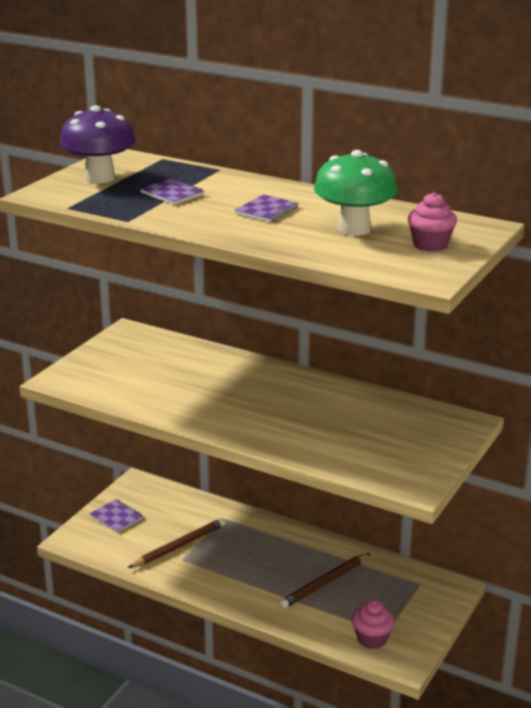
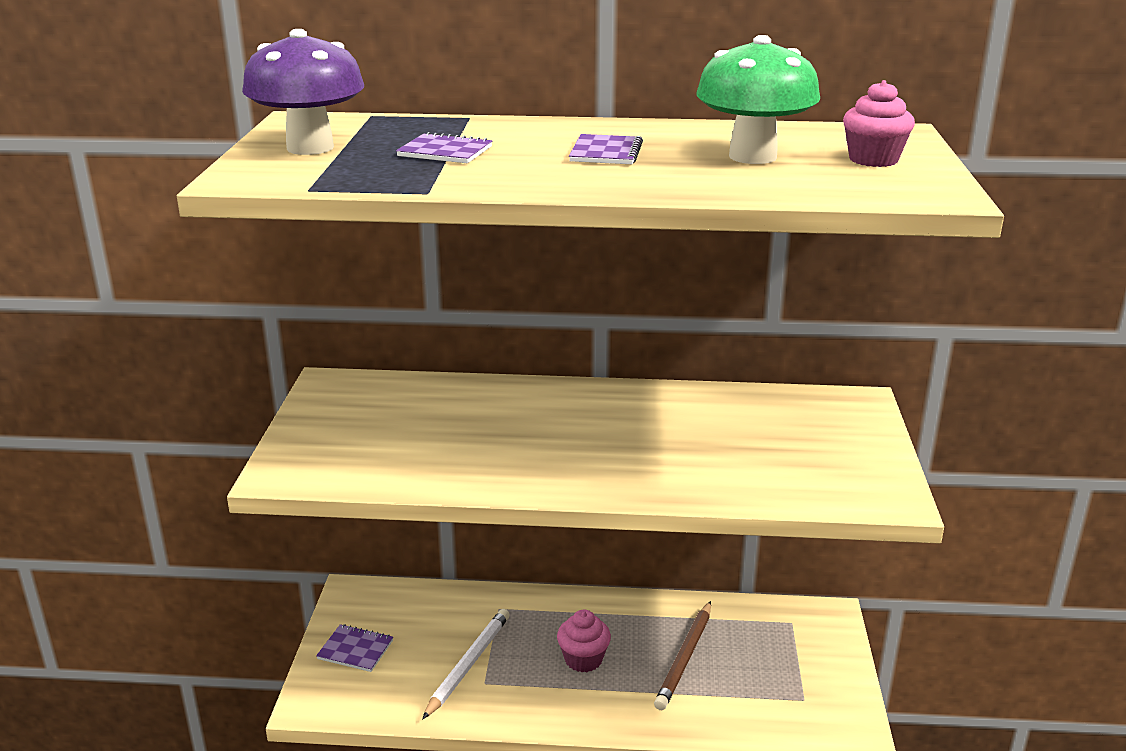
camera: 25 degrees left, 0 degrees up
(179, 546) = (468, 664): brown pencil -> white pencil
(372, 639) = (795, 714): pink cupcake -> pink cupcake (583, 659)

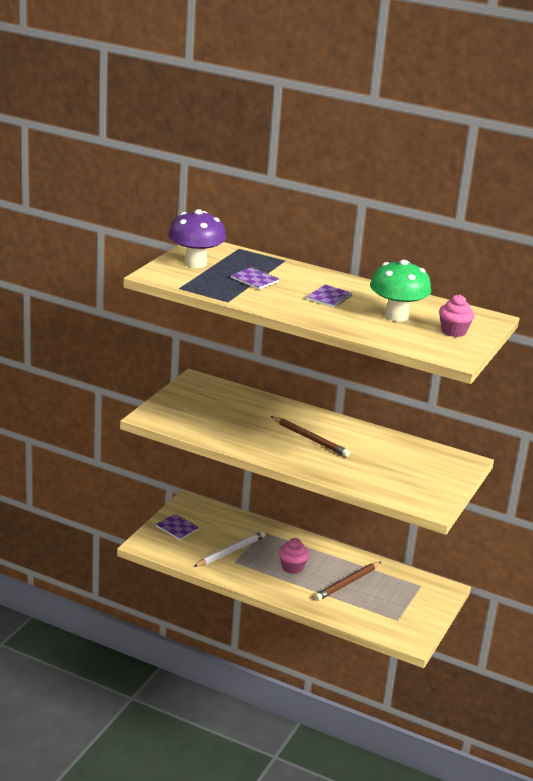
camera: 20 degrees right, 0 degrees up
(593, 433) = (310, 439): none -> brown pencil

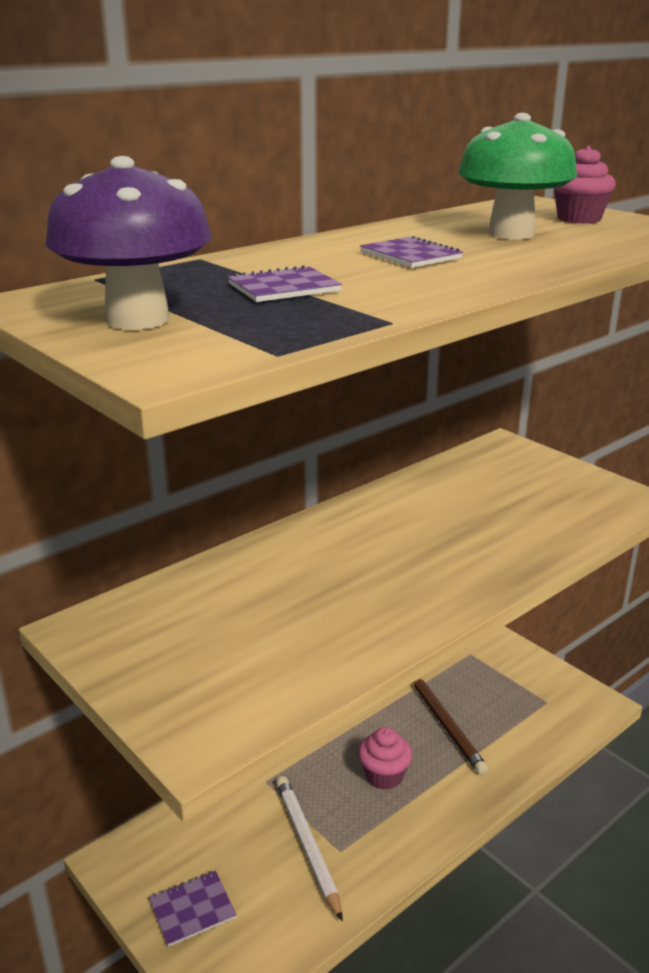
camera: 65 degrees left, 0 degrees up
(310, 439) = (391, 551): brown pencil -> none

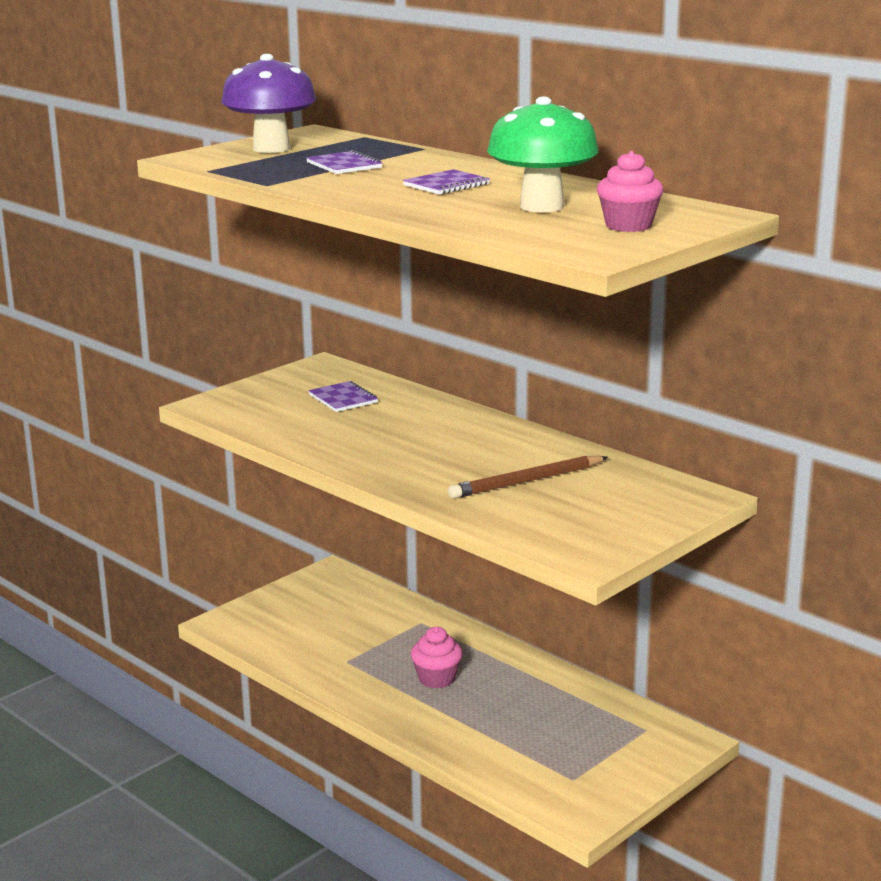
camera: 85 degrees right, 5 degrees down
(192, 909) = (288, 605): purple notebook -> purple notebook (343, 399)
(307, 846) = (350, 646): white pencil -> none
(446, 724) = (516, 712): brown pencil -> brown pencil (526, 481)

